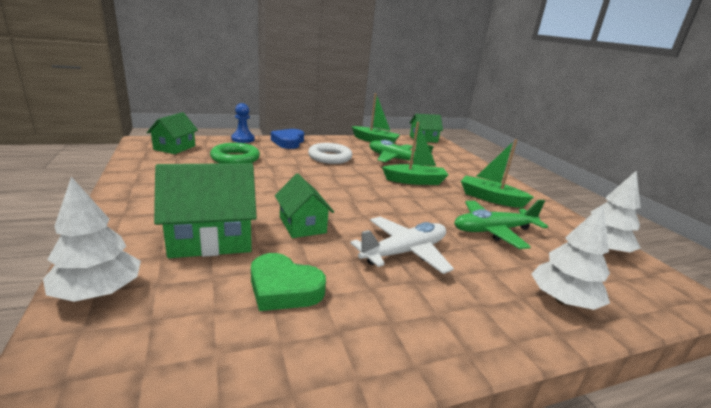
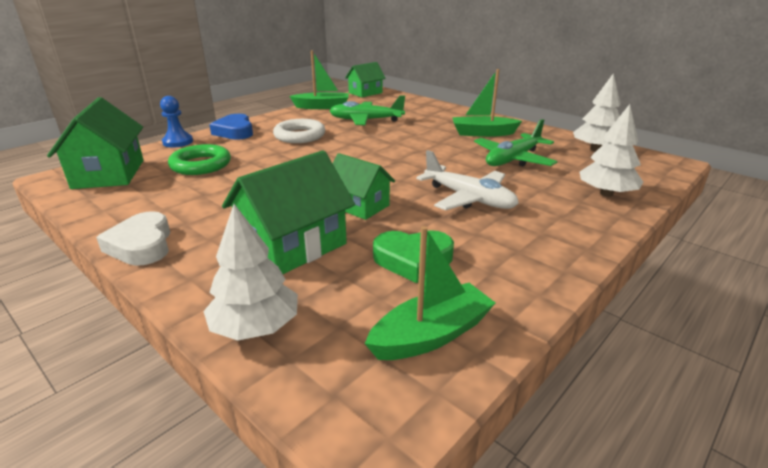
camera: 25 degrees left, 5 degrees up
(124, 200) = (141, 245): none -> white heart
(174, 148) = (109, 174): green house -> green house, size x1.55
(404, 252) = (469, 198): white plane -> white plane turned 105 degrees clockwise
(415, 181) = (406, 136): green boat -> green boat (431, 335)

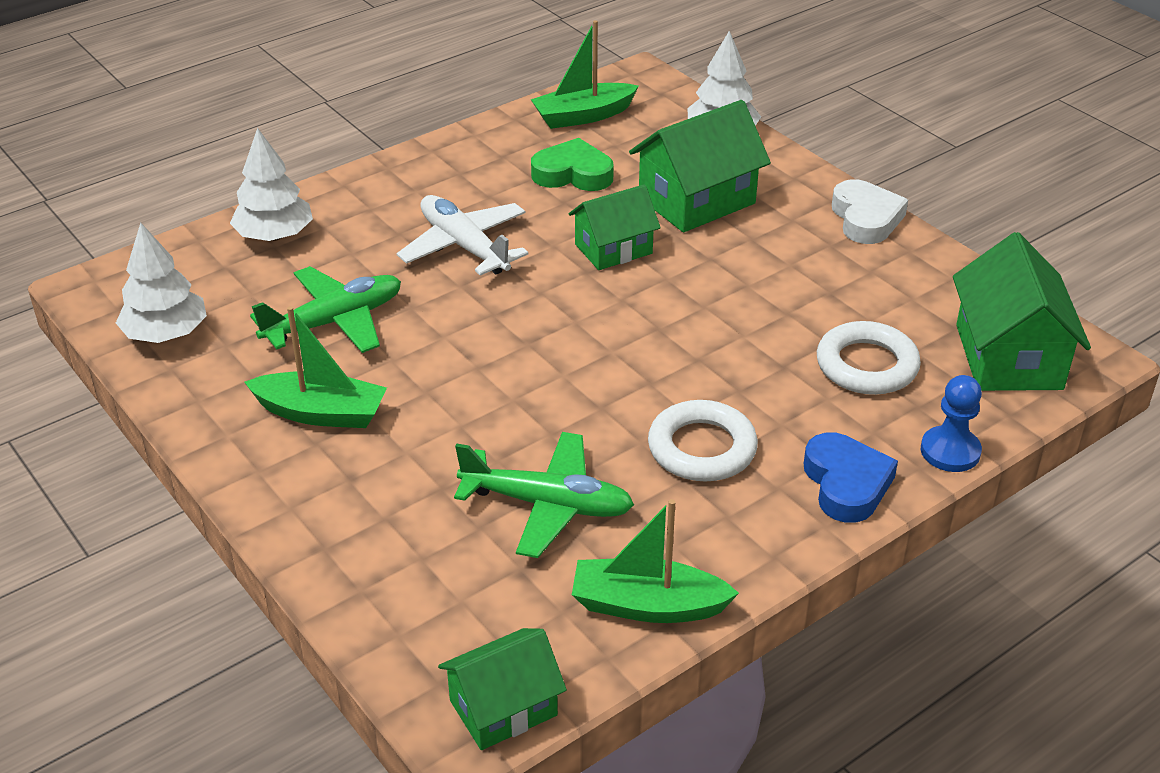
camera: 170 degrees left, 10 degrees up
(201, 165) = (867, 365): green ring -> white ring
(359, 206) = (613, 249): green house -> green house turned 75 degrees counterclockwise

